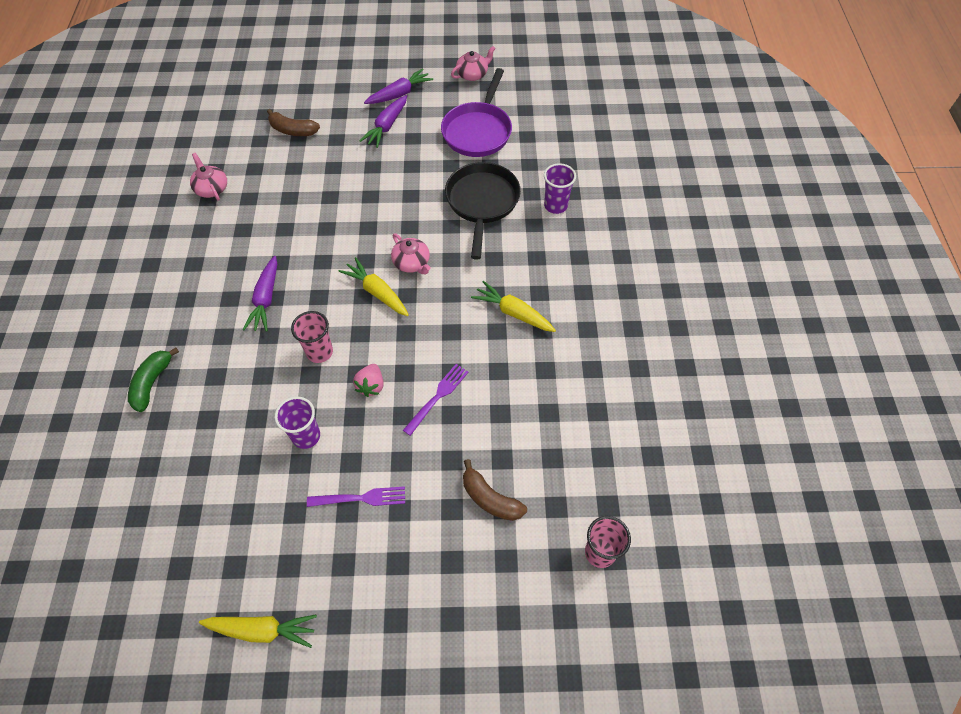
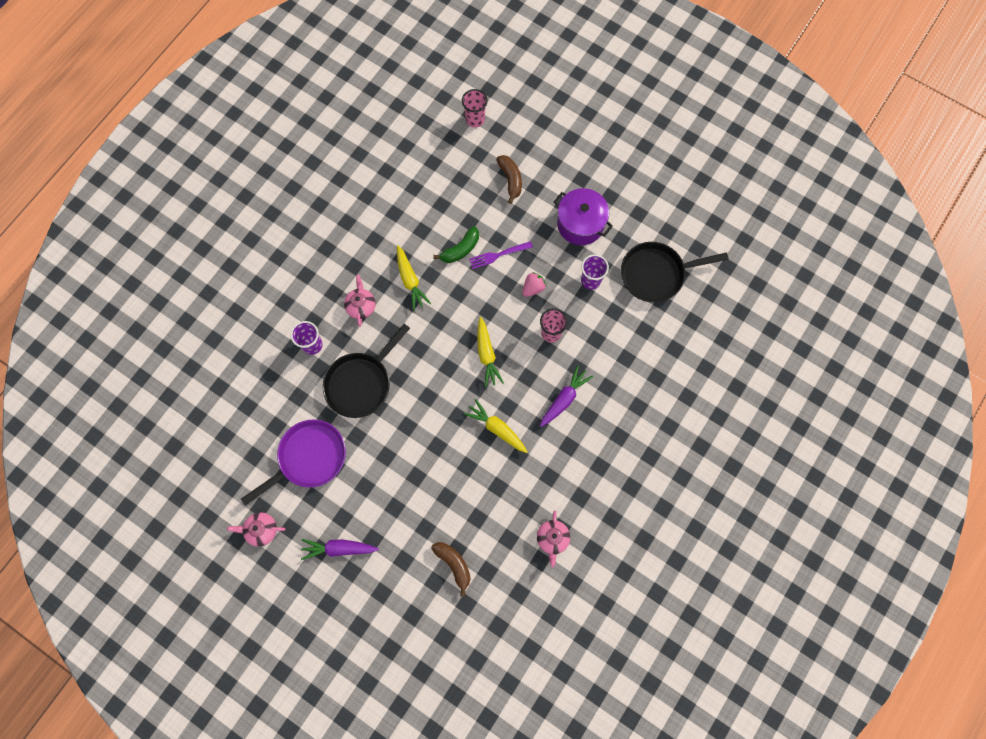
camera: 145 degrees left, 15 degrees up
(152, 383) = (668, 379): green banana -> green banana (460, 249)
(223, 496) = (656, 274): none -> black pan
(262, 630) = (668, 190): yellow carrot -> yellow carrot (497, 428)
(361, 498) = (580, 224): purple fork -> purple pot
(386, 126) = (375, 515): purple carrot -> none
(412, 263) = (447, 363): pink teapot -> pink teapot (361, 306)

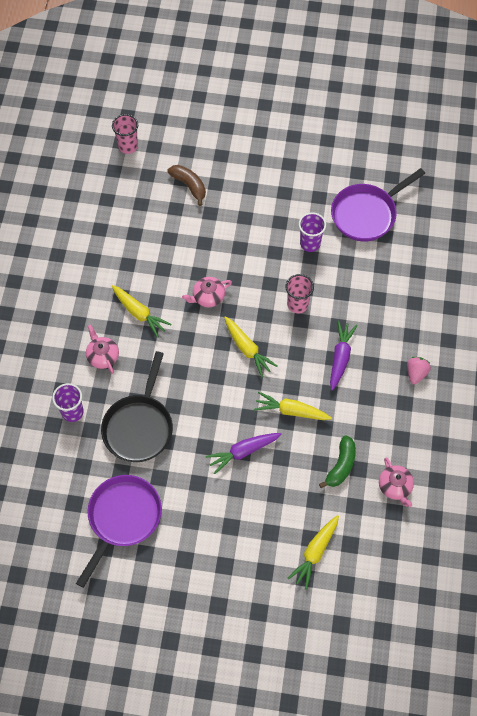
camera: 25 degrees left, 10 degrees down
(261, 530) = (108, 608): pink teapot -> pink teapot (208, 297)
(339, 548) = (196, 589): purple carrot -> purple carrot (243, 452)
(454, 564) = (315, 552): brown banana -> yellow carrot
(460, 249) = (173, 266): green banana -> green banana (341, 465)
(498, 255) = (212, 256): purple fork -> none
(533, 288) = (260, 272): pink strawberry -> pink strawberry (416, 373)
(580, 224) = (275, 198): purple pot -> none
(656, 274) = (367, 214): black pan -> purple pan

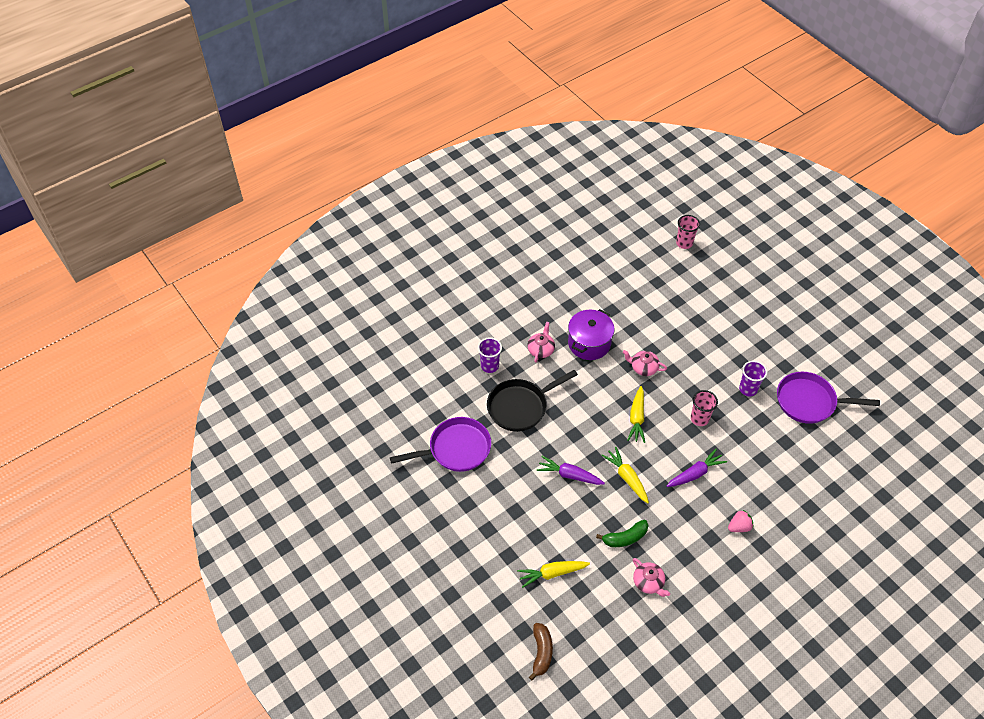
camera: 45 degrees right, 10 degrees down
(139, 313) = (589, 343): yellow carrot -> purple pot
(189, 186) = (700, 294): brown banana -> brown banana (541, 652)
(395, 487) = (648, 582): pink teapot -> pink teapot turned 60 degrees counterclockwise

